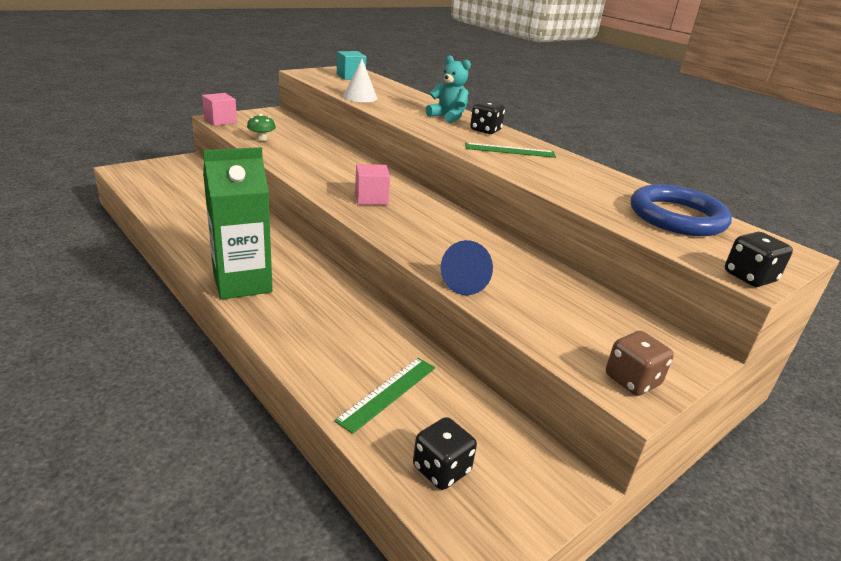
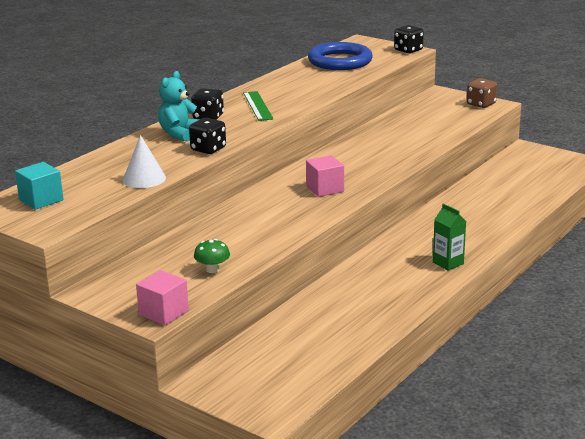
camera: 100 degrees left, 5 degrees down
(242, 283) = (448, 263): green carton -> green carton, size x0.50
(387, 393) = (512, 193): green ruler -> none
(441, 469) = (552, 174): black dice -> black dice (208, 149)
(468, 283) = (429, 143): blue cone -> none

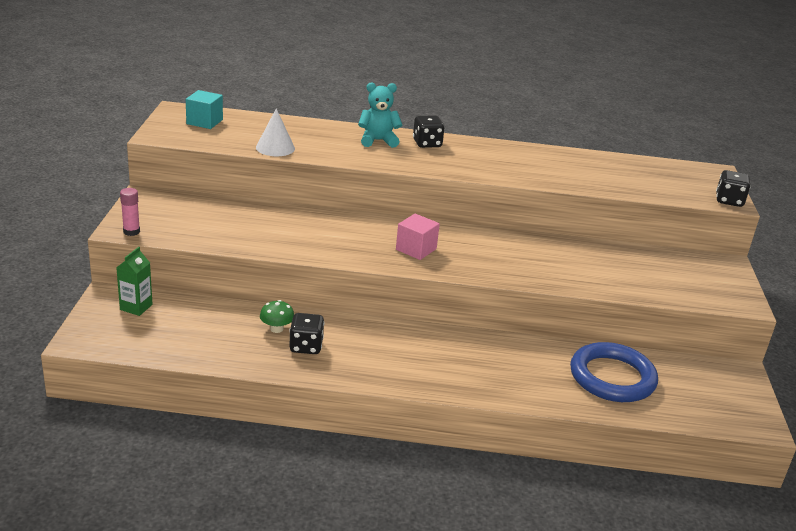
camera: 55 degrees right, 5 degrees up
(163, 312) = (131, 231): pink cube -> pink glue stick
(208, 149) = (359, 159): black dice -> black dice (306, 346)
(212, 269) = (216, 234): green mushroom -> green mushroom (276, 329)
(257, 106) = (478, 158): green ruler -> none
(340, 61) = (643, 172): blue ring -> blue ring (612, 377)
(448, 263) = (409, 375): green carton -> green carton (136, 307)
(481, 104) = (731, 295): brown dice -> none

